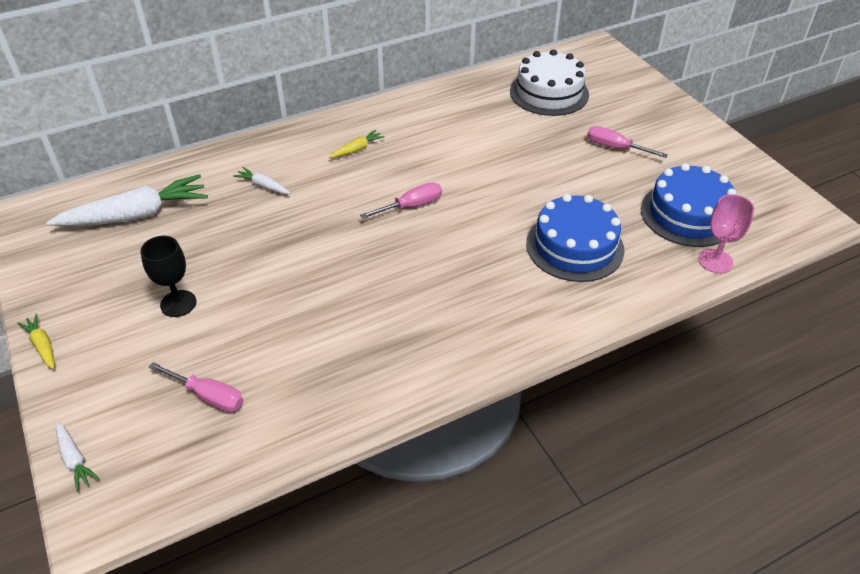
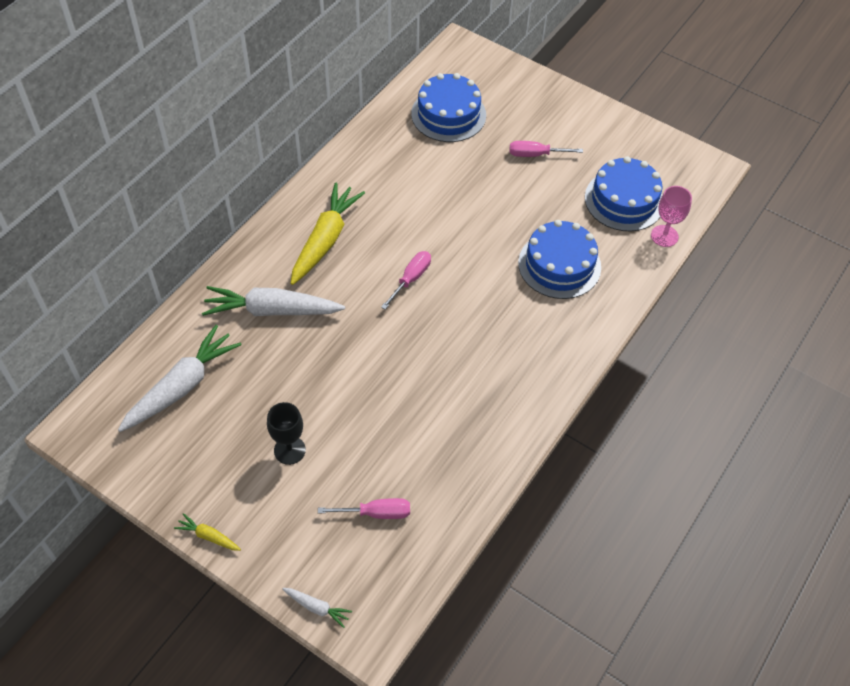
camera: 30 degrees left, 10 degrees up
(263, 186) = (271, 310): white carrot -> white carrot, size x2.23
(357, 149) = (325, 239): yellow carrot -> yellow carrot, size x2.23
(549, 93) = (448, 114): white cake -> blue cake

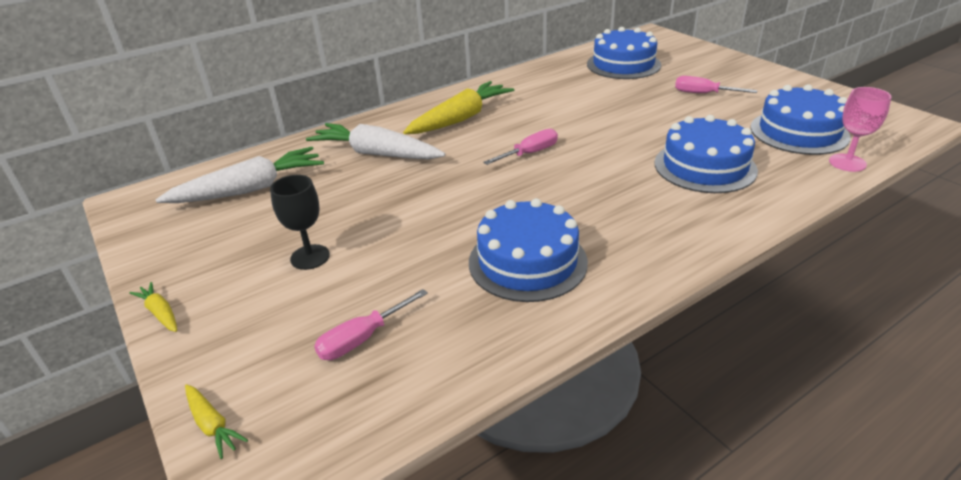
camera: 25 degrees right, 20 degrees down
(317, 607) = (212, 425): white carrot -> yellow carrot
(376, 513) = (363, 338): pink screwdriver -> pink screwdriver turned 120 degrees clockwise
(459, 410) = (527, 262): none -> blue cake

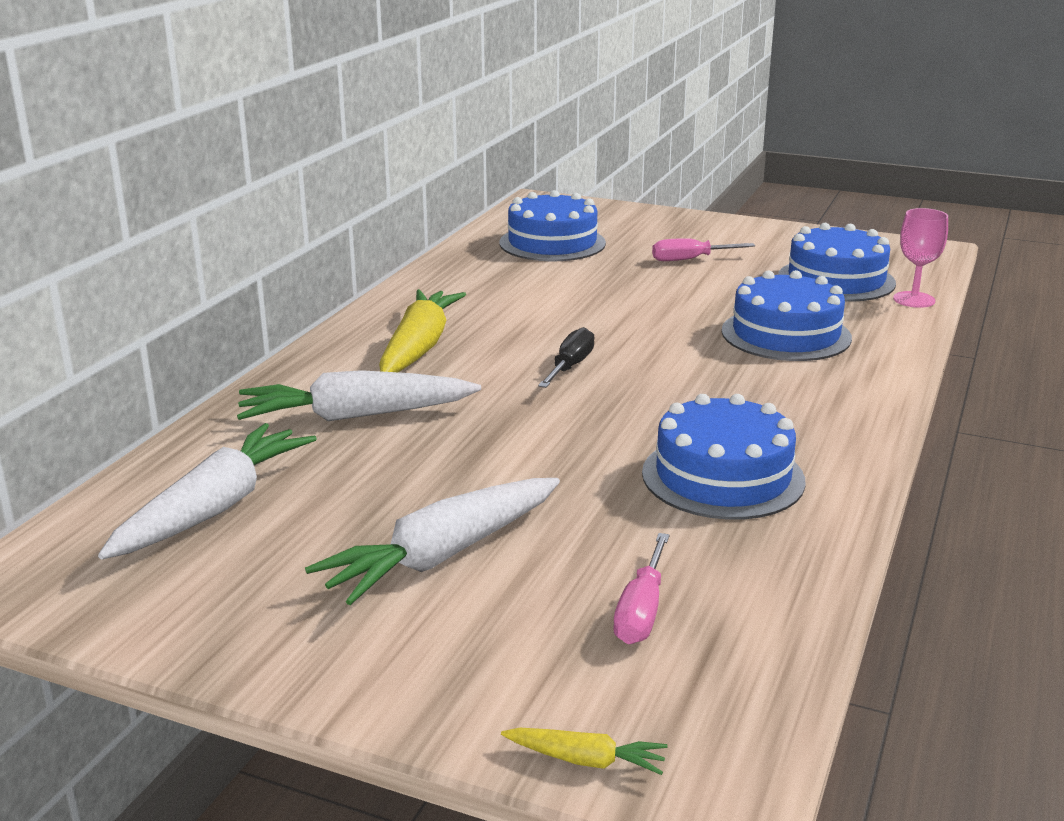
camera: 35 degrees left, 10 degrees down
(160, 313) = (313, 688): yellow carrot -> none
(310, 257) = (442, 556): black goblet -> white carrot
(529, 153) = (570, 367): pink screwdriver -> black screwdriver

